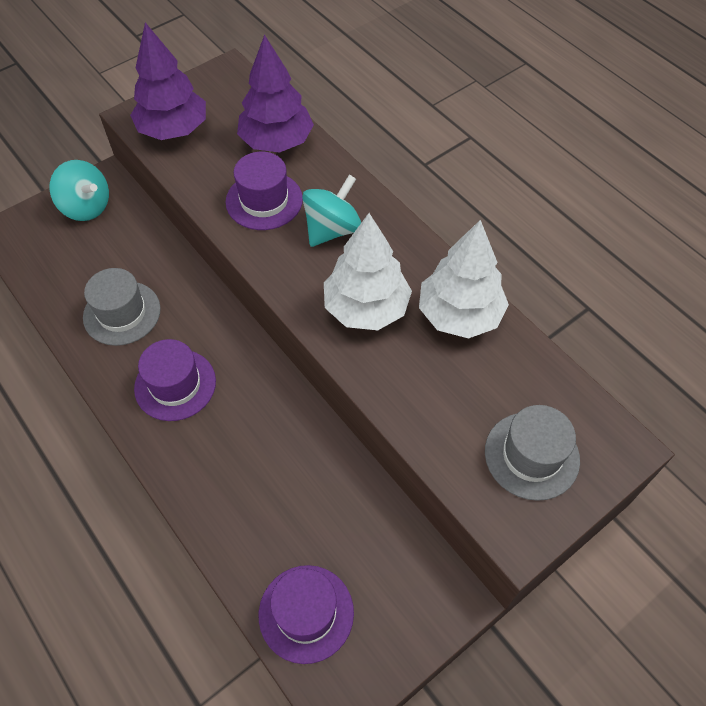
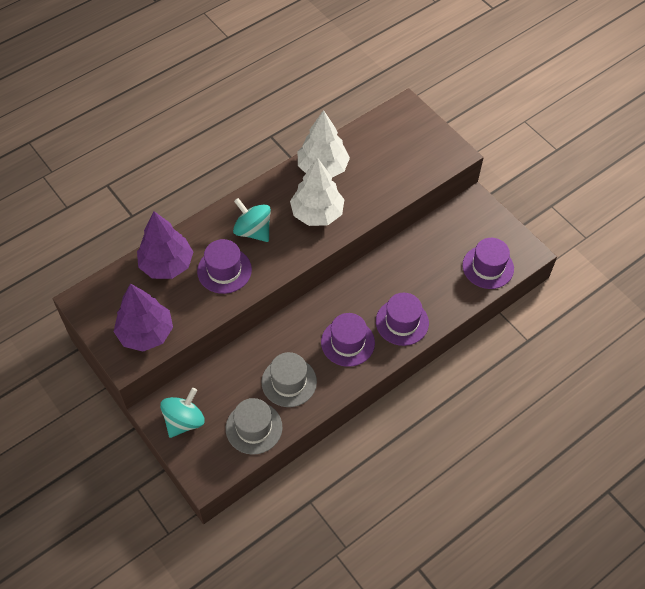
camera: 90 degrees left, 0 degrees up
(203, 461) = (402, 322): none -> purple hat
(531, 455) = (412, 144): grey hat -> grey hat (254, 428)

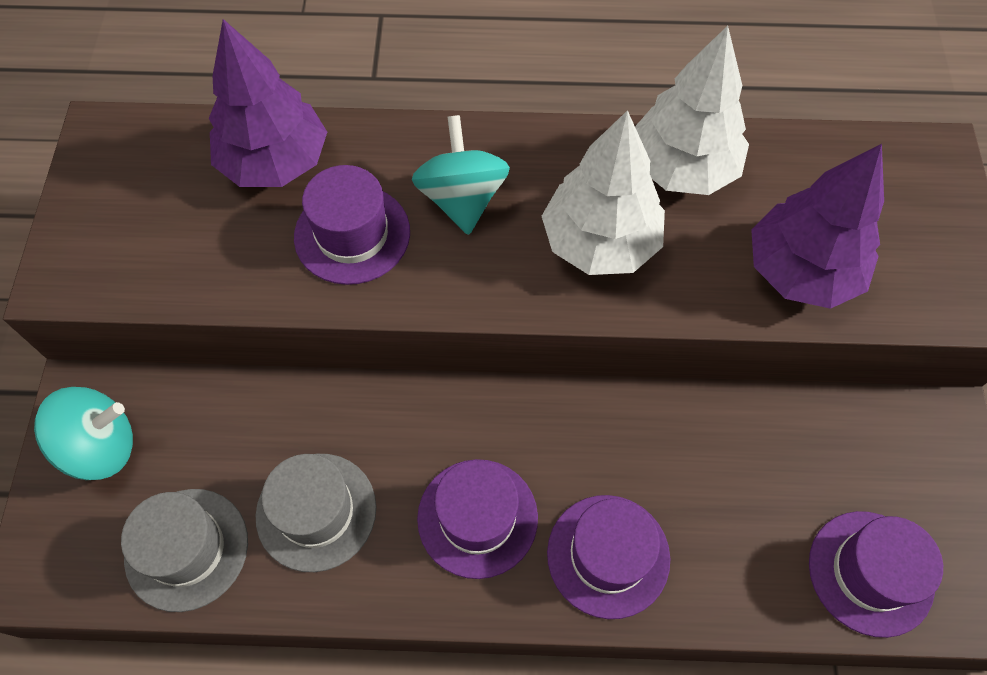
camera: 40 degrees right, 5 degrees up
(146, 333) = (134, 253): purple tree -> purple tree (801, 271)

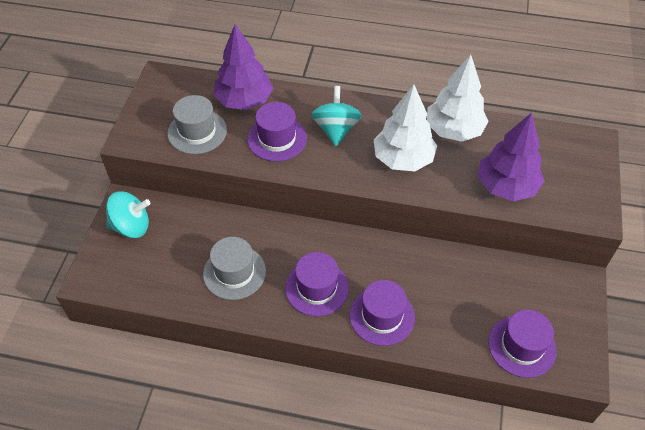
camera: 10 degrees right, 10 degrees down
(187, 549) = (166, 279): grey hat -> grey hat (197, 132)

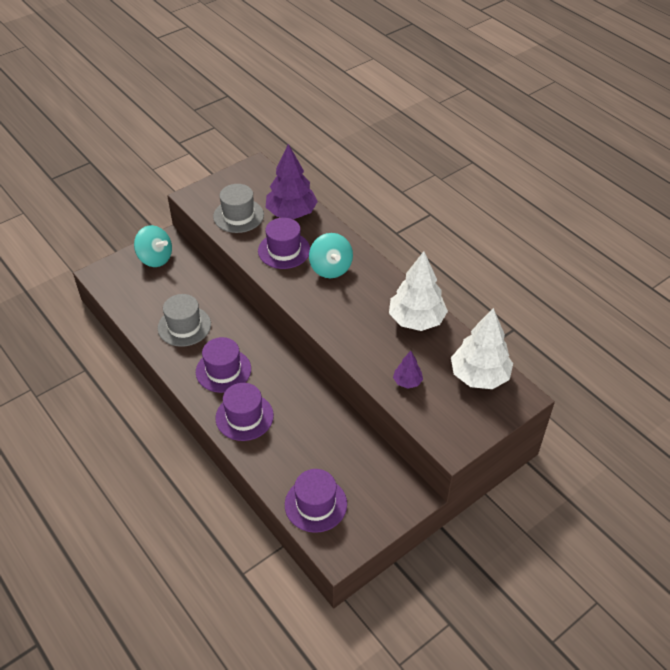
camera: 40 degrees right, 5 degrees down
(336, 130) = (330, 268): turquoise spinning top -> turquoise spinning top turned 120 degrees clockwise
(403, 159) = (354, 316): white tree -> white tree (479, 376)
(506, 186) = (407, 382): purple tree -> purple tree, size x0.49

